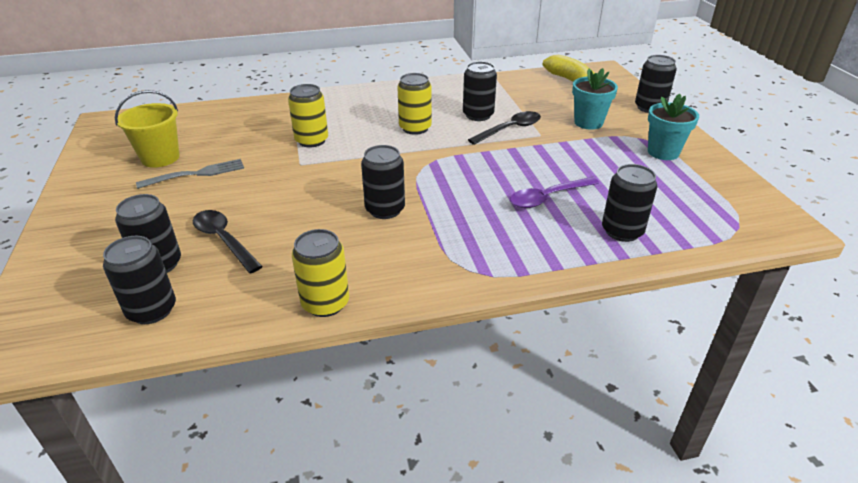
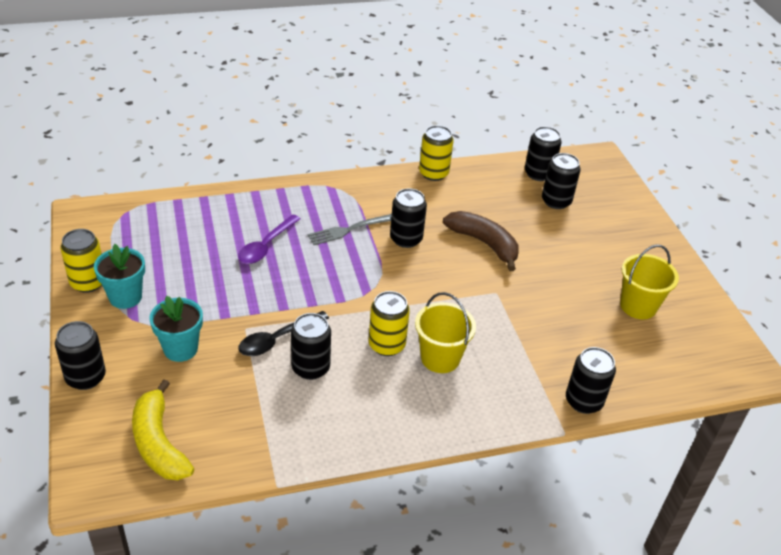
camera: 175 degrees right, 5 degrees up
(196, 174) = (588, 283): grey fork -> grey fork (348, 230)
(224, 240) = (522, 217): black spoon -> none
(291, 208) = (484, 243): none -> brown banana
(312, 141) = (497, 327): yellow can -> yellow can (88, 282)
(370, 122) = (440, 358): none -> yellow bucket
(548, 198) = (266, 246): purple spoon -> purple spoon turned 150 degrees clockwise
(622, 231) = (219, 213): black can -> black can (583, 401)

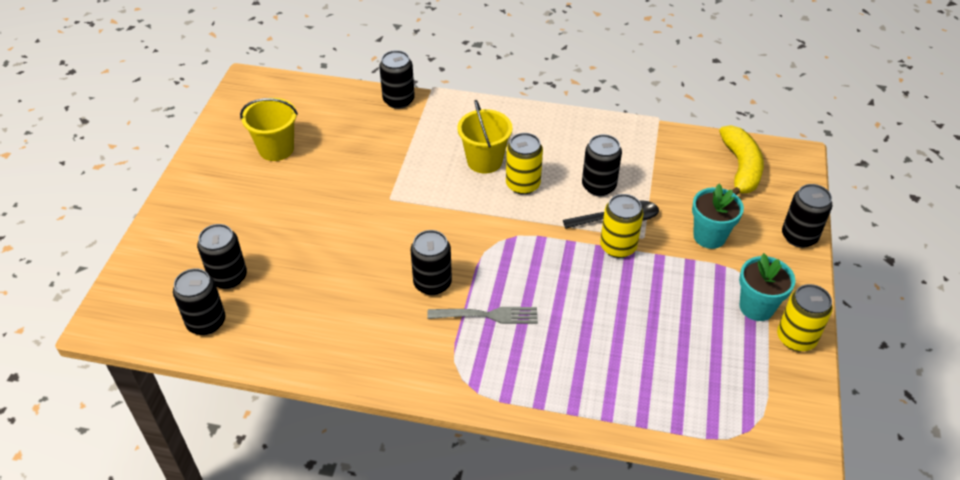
camera: 150 degrees left, 5 degrees up
(266, 246) = (589, 324): purple spoon -> none
(433, 173) = (331, 366): yellow can -> yellow can (618, 247)
(484, 243) = (355, 251): brown banana -> none

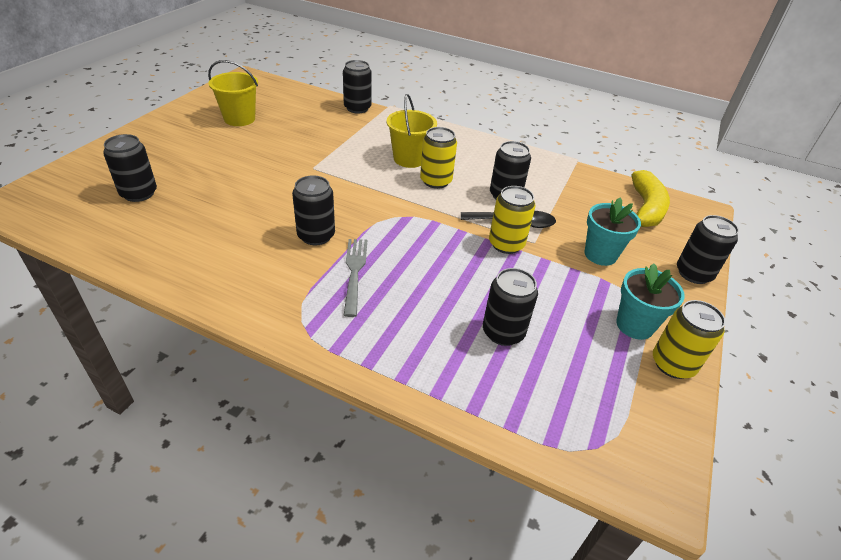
camera: 10 degrees right, 5 degrees down
(206, 322) = (95, 221): black can -> black can (503, 332)
(487, 315) = (354, 272): grey fork -> grey fork turned 105 degrees counterclockwise

